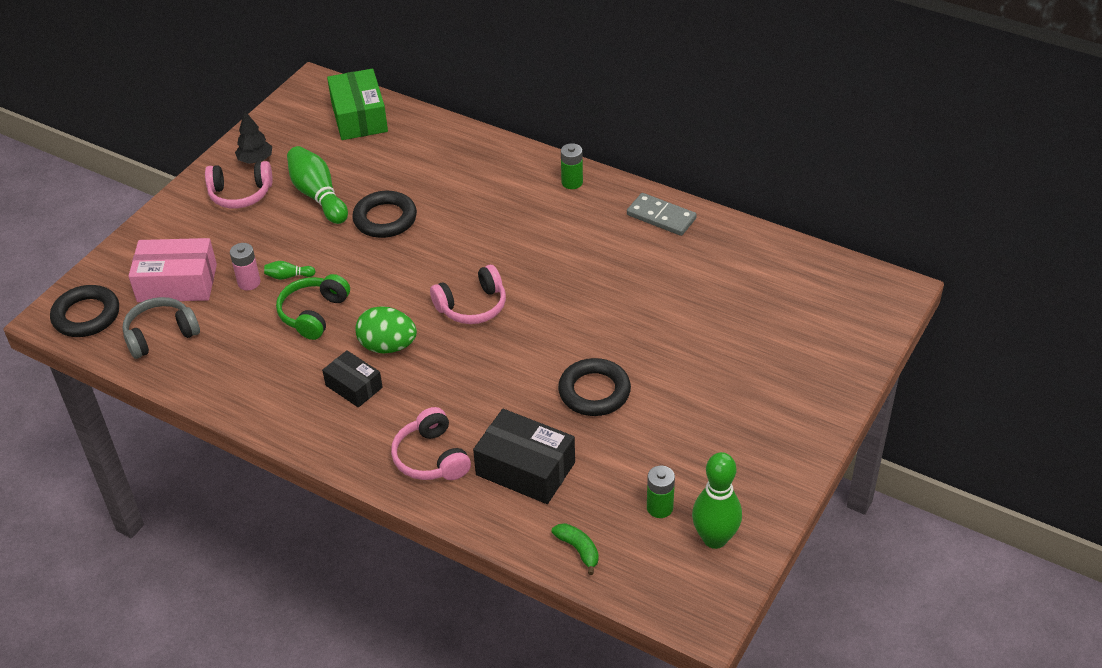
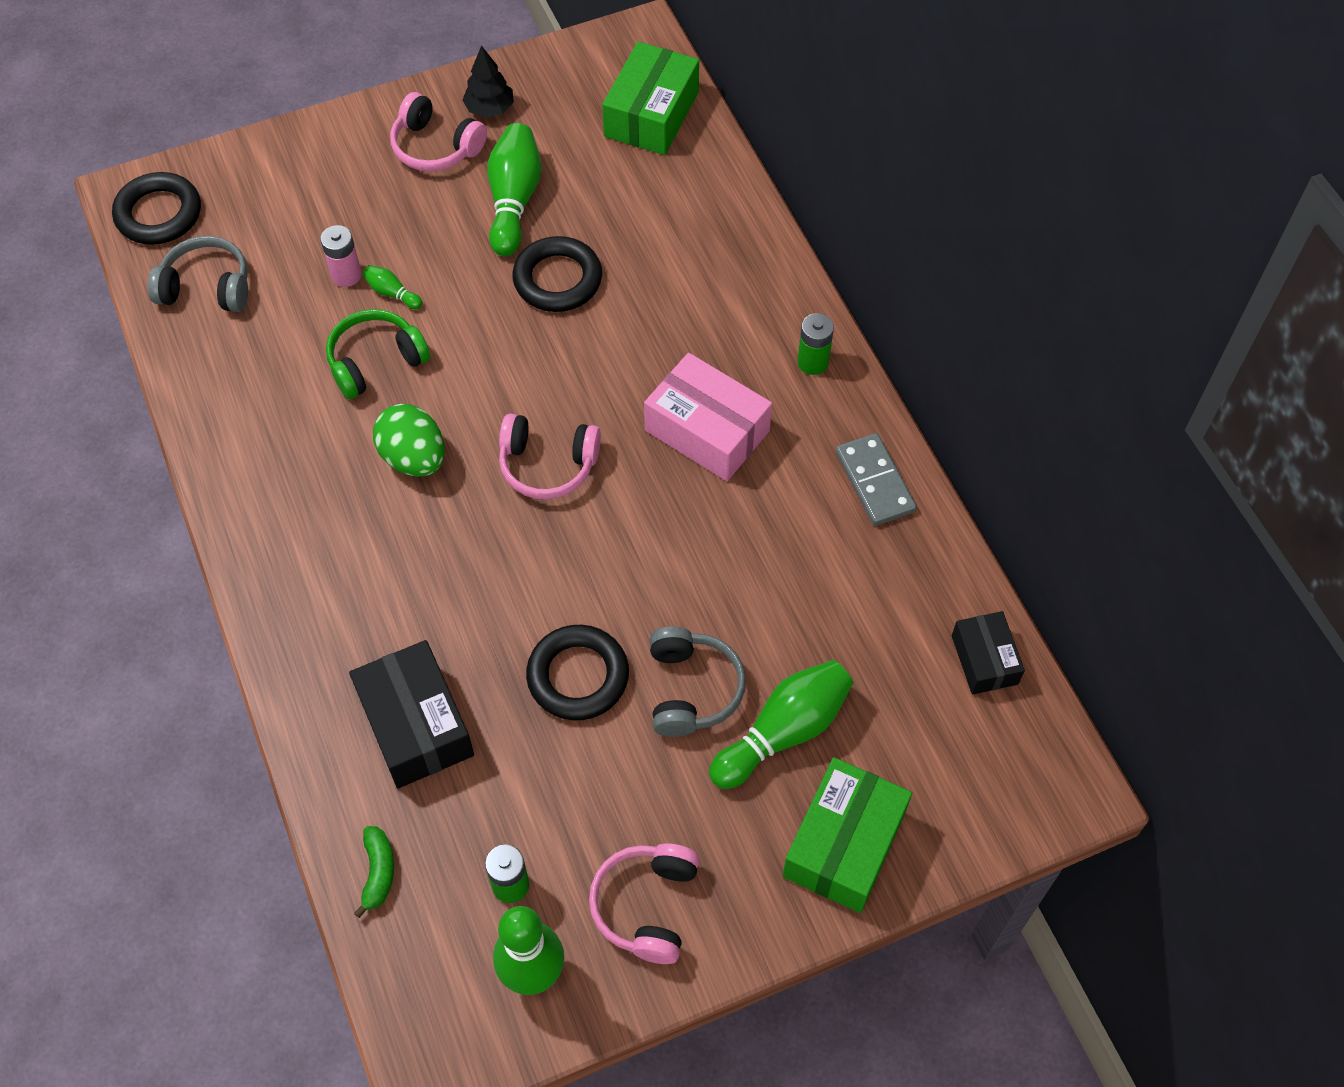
camera: 35 degrees right, 15 degrees up
(177, 283) = (276, 228): pink box -> pink box (707, 431)
(354, 386) = (335, 487): black box -> black box (984, 660)
(431, 458) = (333, 638): pink headphones -> pink headphones (646, 906)
(662, 361) = (691, 689): none -> grey headphones
(731, 351) = (783, 732): none -> green bowling pin
(813, 380) = (844, 844): none -> green box

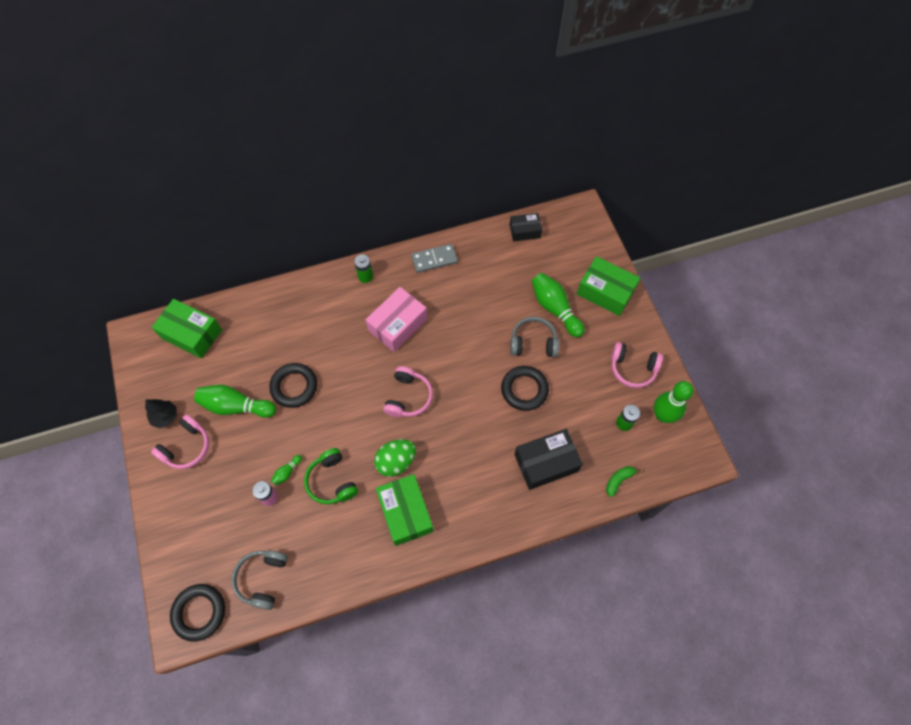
camera: 85 degrees left, 5 degrees up
(315, 483) = (405, 512): none -> green box
(378, 872) = (618, 480): green banana -> green banana turned 45 degrees counterclockwise

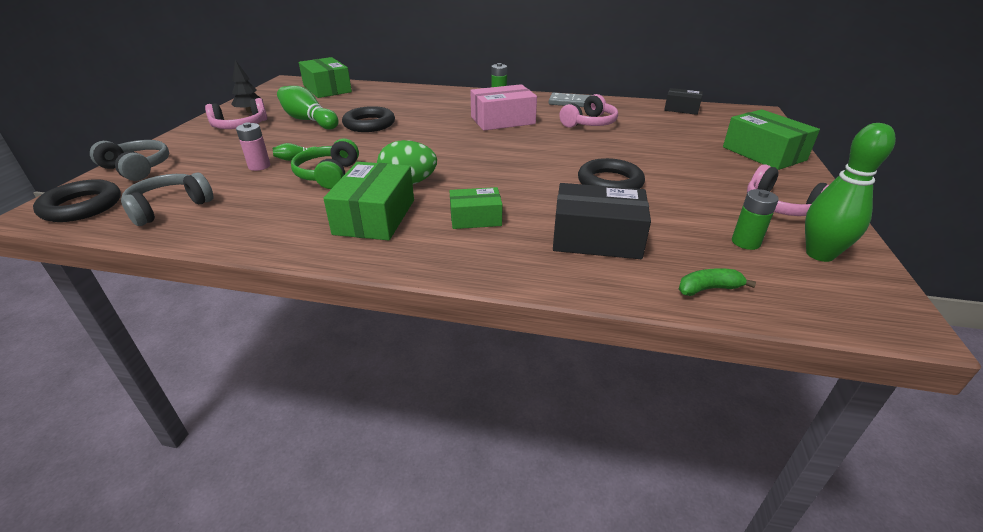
camera: 30 degrees right, 30 degrees down
(408, 397) = (468, 154): pink headphones -> pink headphones (589, 123)
(467, 480) = (475, 218): none -> green box
(533, 343) = (645, 160): grey headphones -> grey headphones (137, 168)
(555, 309) = (688, 149): green bowling pin -> none

